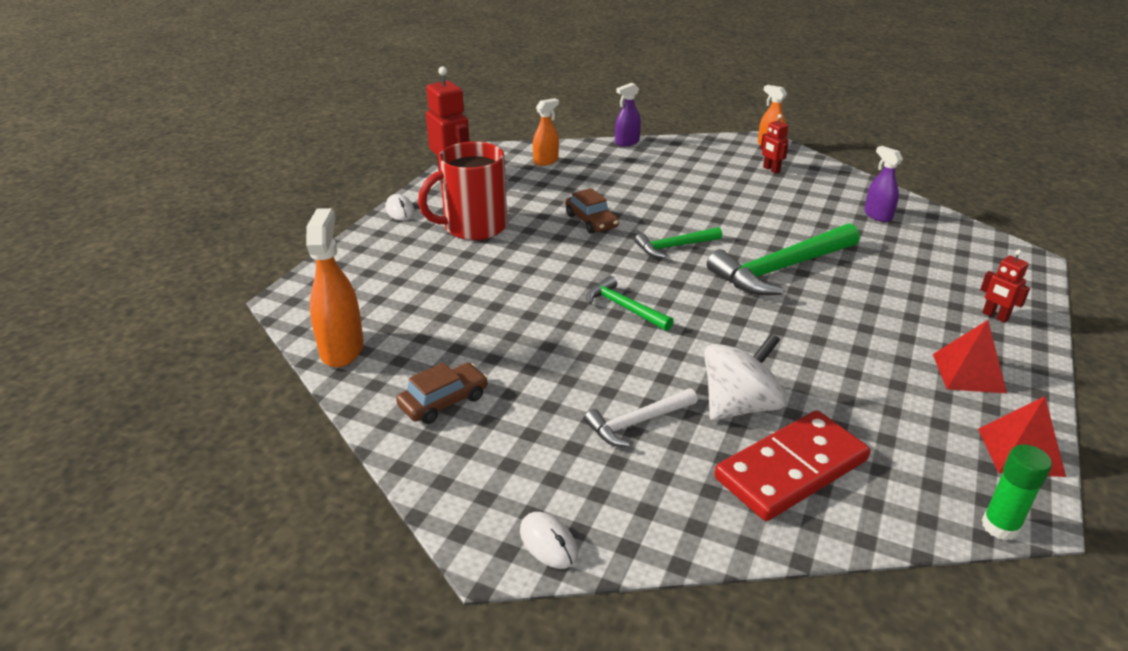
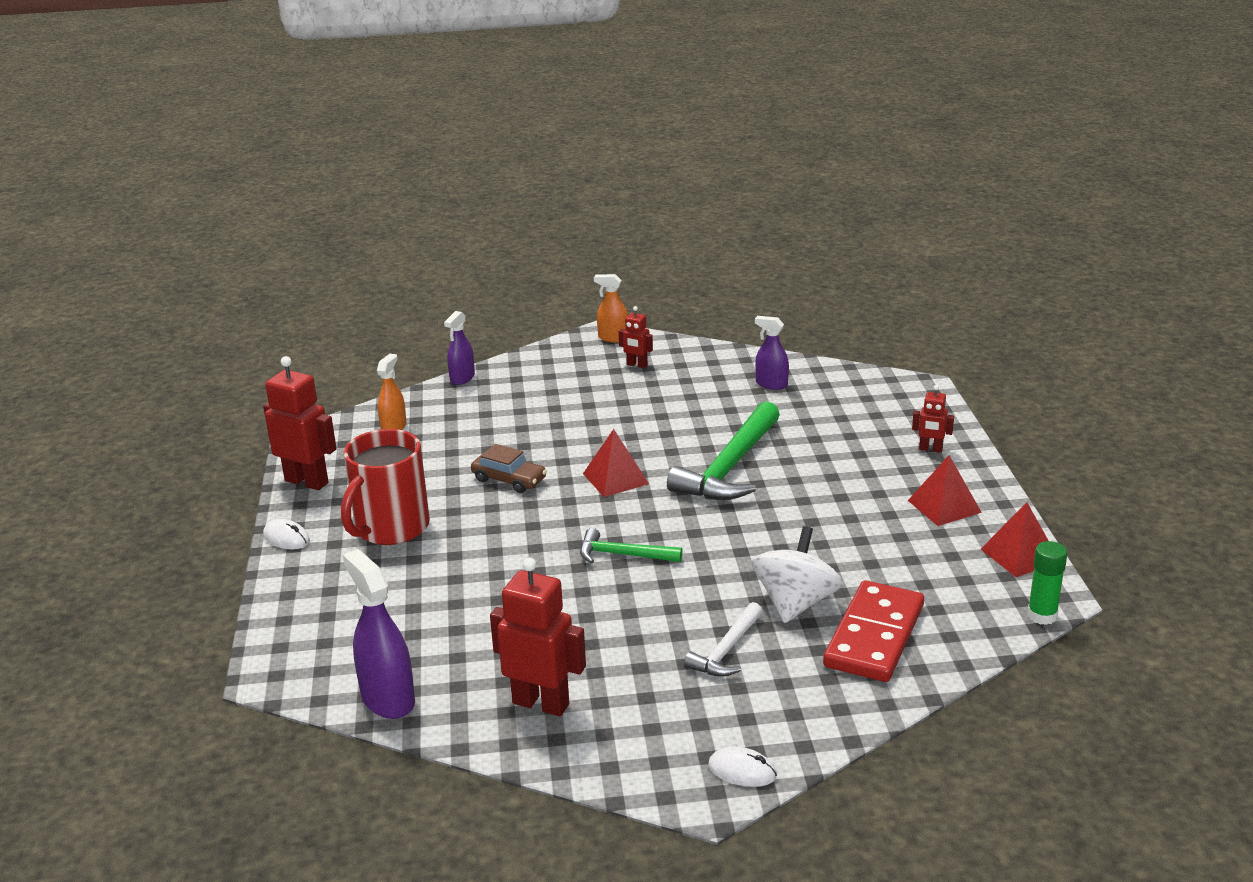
camera: 30 degrees left, 5 degrees down
(342, 349) = (387, 699): orange spray bottle -> purple spray bottle
(444, 401) = (541, 703): brown car -> red robot
(674, 247) = (615, 478): green hammer -> red pyramid

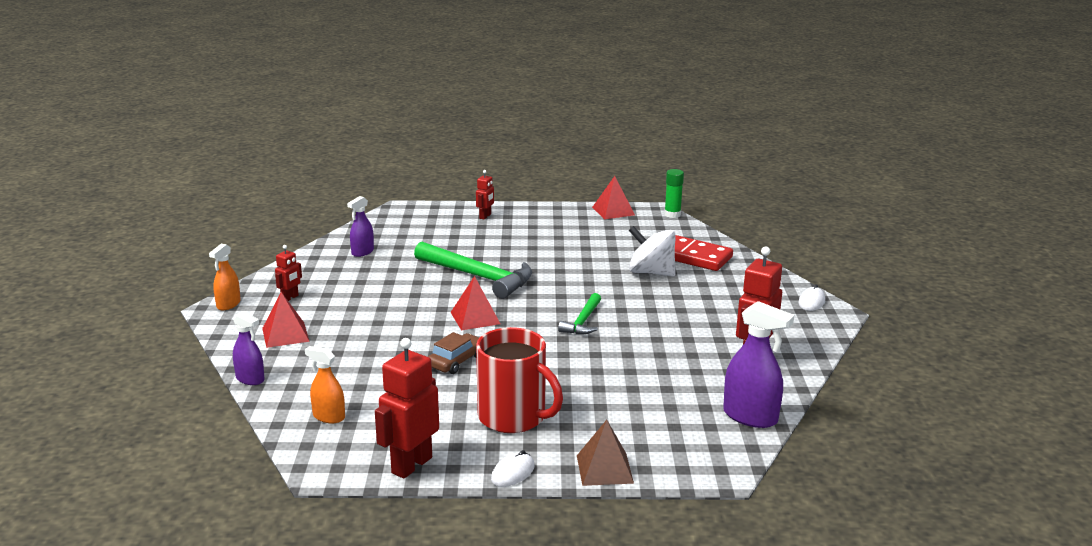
camera: 85 degrees left, 5 degrees down
(286, 593) = (604, 469): none -> brown pyramid
(387, 699) = (750, 417): purple spray bottle -> purple spray bottle turned 120 degrees counterclockwise
(727, 650) = (698, 296): white hammer -> none
(944, 506) = (555, 221): red pyramid -> red pyramid (285, 334)

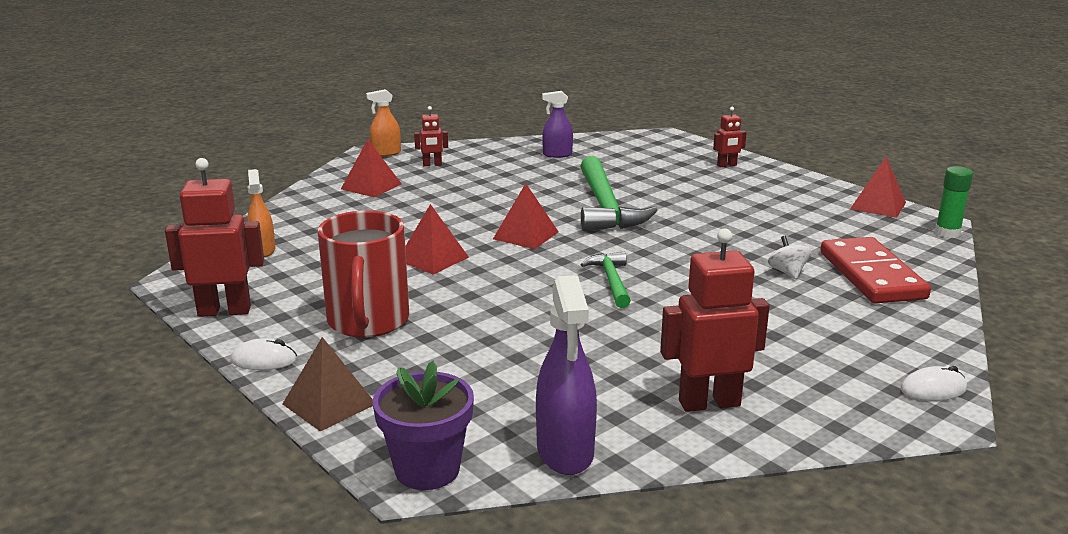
camera: 50 degrees right, 0 degrees up
(250, 379) = (283, 203): purple spray bottle -> none
(456, 361) = (433, 258): brown car -> red pyramid
(583, 321) = (611, 281): green hammer -> green hammer turned 105 degrees clockwise
(651, 272) = (787, 272): white spinning top -> white spinning top, size x0.52
(719, 463) = (427, 469): none -> purple flower pot

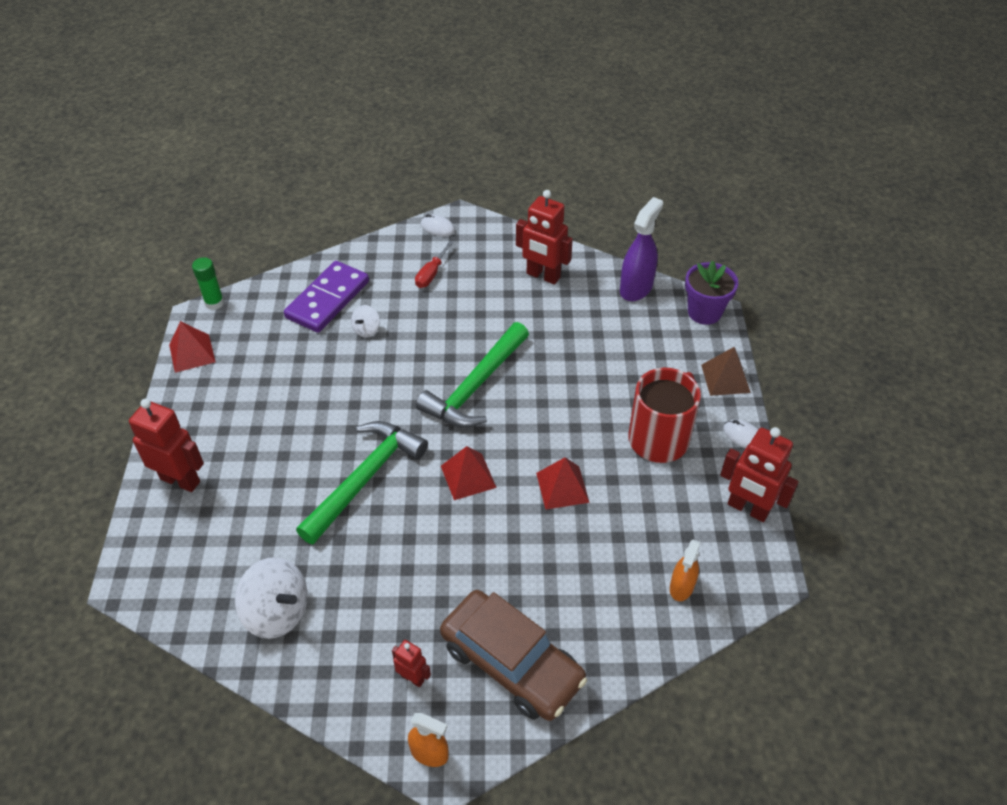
camera: 140 degrees left, 25 degrees up
(371, 186) = (511, 663): red pyramid -> brown car
(557, 154) = (277, 612): purple spray bottle -> white spinning top
(611, 281) = (476, 386): green hammer -> green hammer, size x1.84
(727, 165) = (180, 480): red robot -> red robot, size x1.92
(832, 341) = (431, 274): none -> red screwdriver
(872, 275) = (327, 299): red domino -> purple domino

